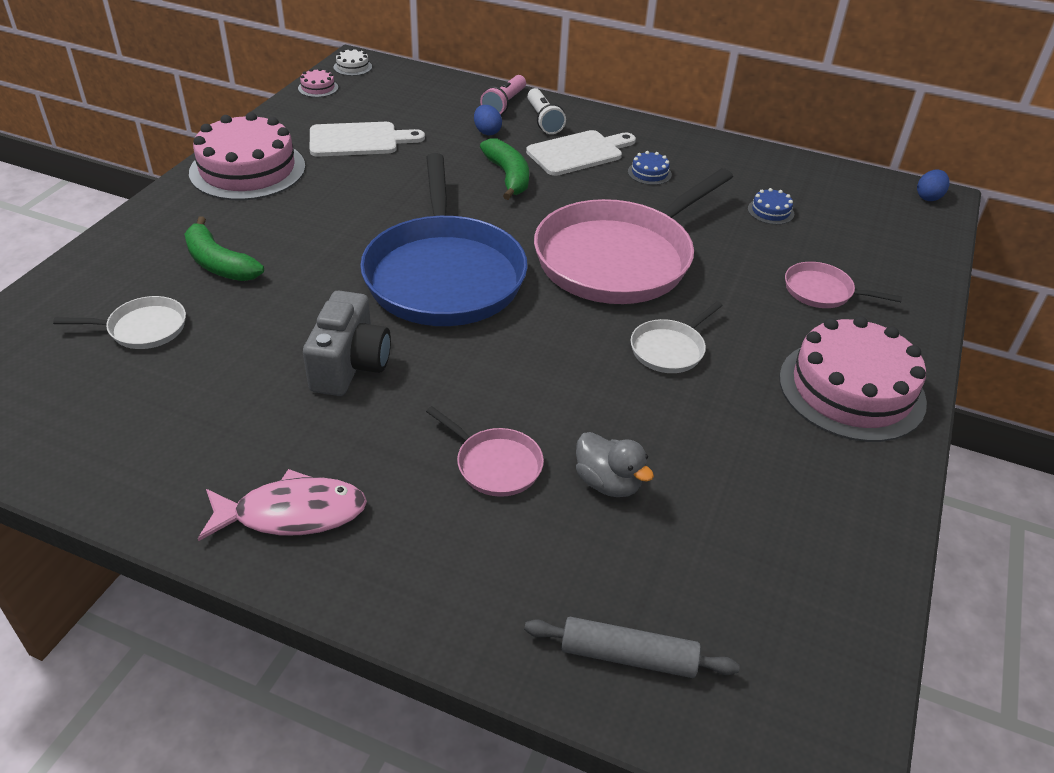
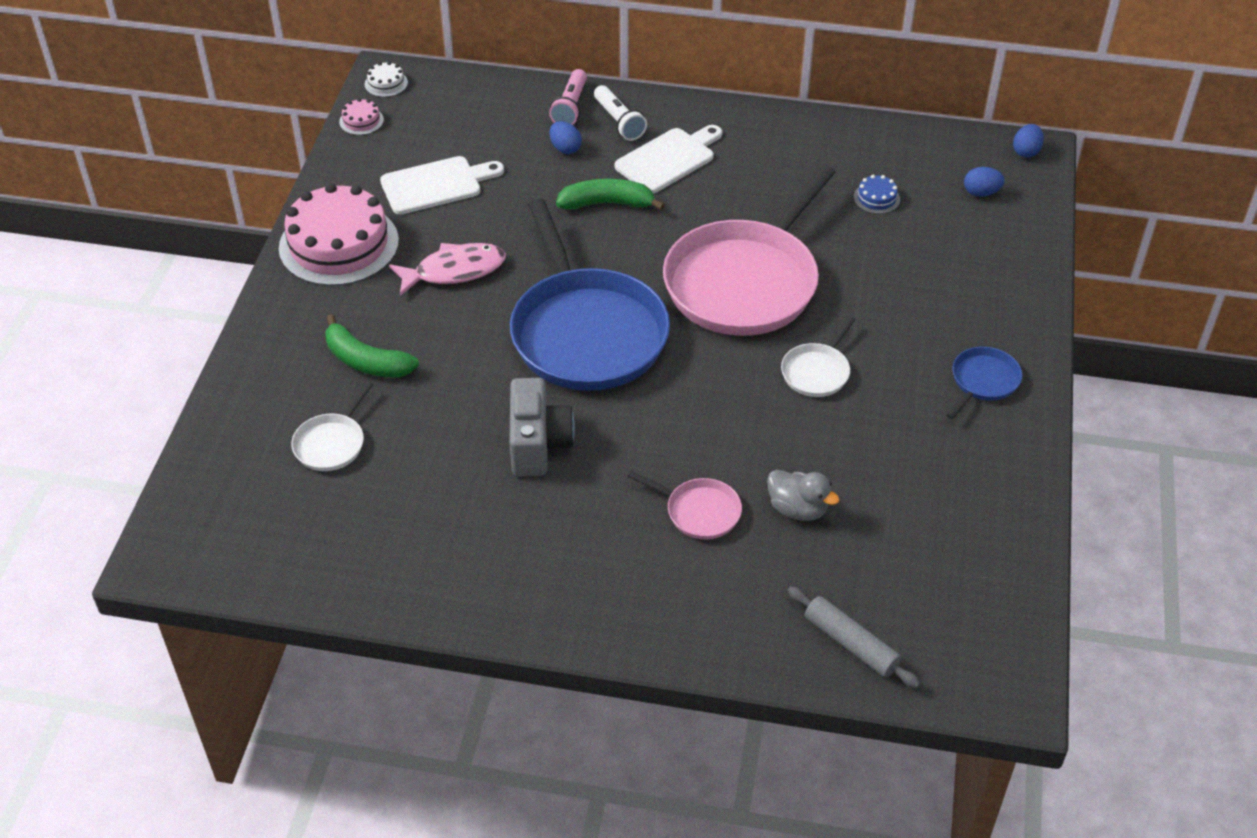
camera: 10 degrees left, 5 degrees up
(143, 328) = (331, 444): white pan -> white pan turned 135 degrees clockwise
(292, 513) = (548, 587): pink fish -> pink fish (454, 271)
(508, 176) = (607, 203): green banana -> green banana turned 60 degrees counterclockwise
(628, 656) = (851, 643): grey rolling pin -> grey rolling pin turned 45 degrees clockwise
(649, 173) = (747, 172): blue cake -> none
(821, 291) = (941, 283): pink pan -> none
(851, 389) = (983, 381): pink cake -> blue pan
(877, 223) = (981, 193): none -> blue egg

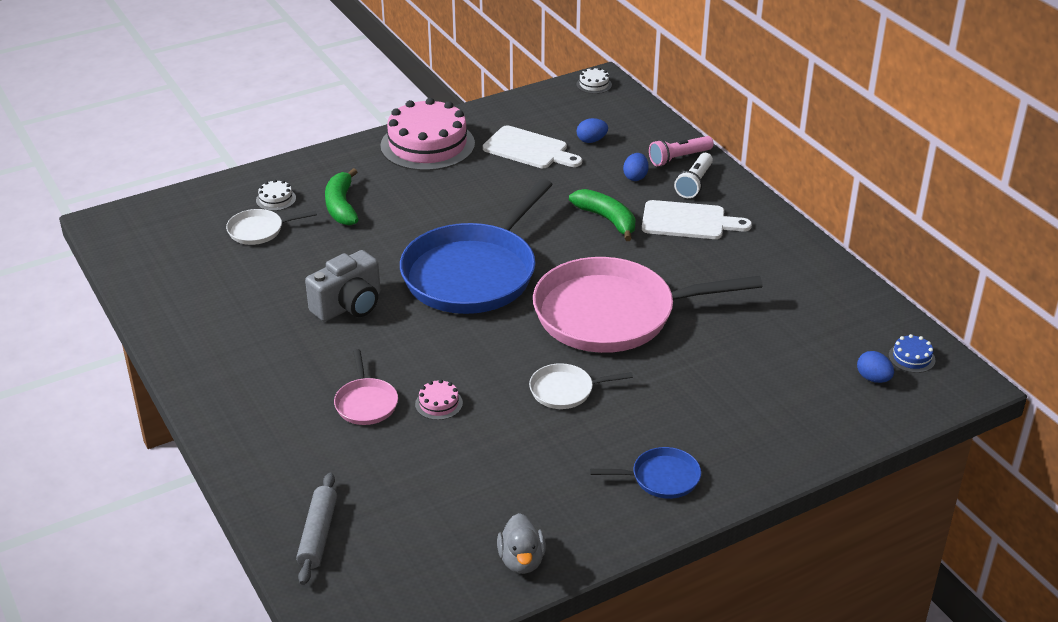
camera: 50 degrees right, 10 degrees down
(291, 402) = (276, 199): none -> white cake
(361, 121) = (547, 94): pink cake -> pink cake (439, 403)
(454, 271) = (461, 196): pink fish -> none
(797, 509) = (419, 447): grey duck -> grey duck (521, 560)
(876, 198) = (788, 330): blue cake -> blue cake (911, 357)
(1026, 151) = (959, 379): blue egg -> blue egg (591, 140)

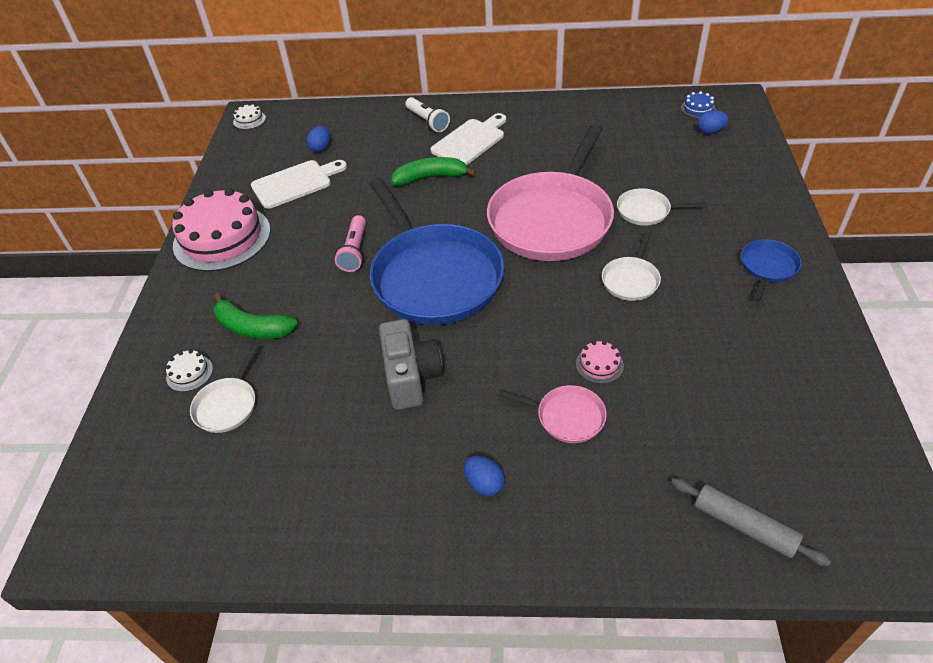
camera: 55 degrees left, 10 degrees up
(521, 560) = (836, 386): grey duck -> none
(635, 177) = (391, 144): blue egg -> blue egg (484, 484)
(679, 158) = (389, 117): pink flashlight -> pink flashlight (355, 251)
(680, 371) = (646, 211): none -> white pan

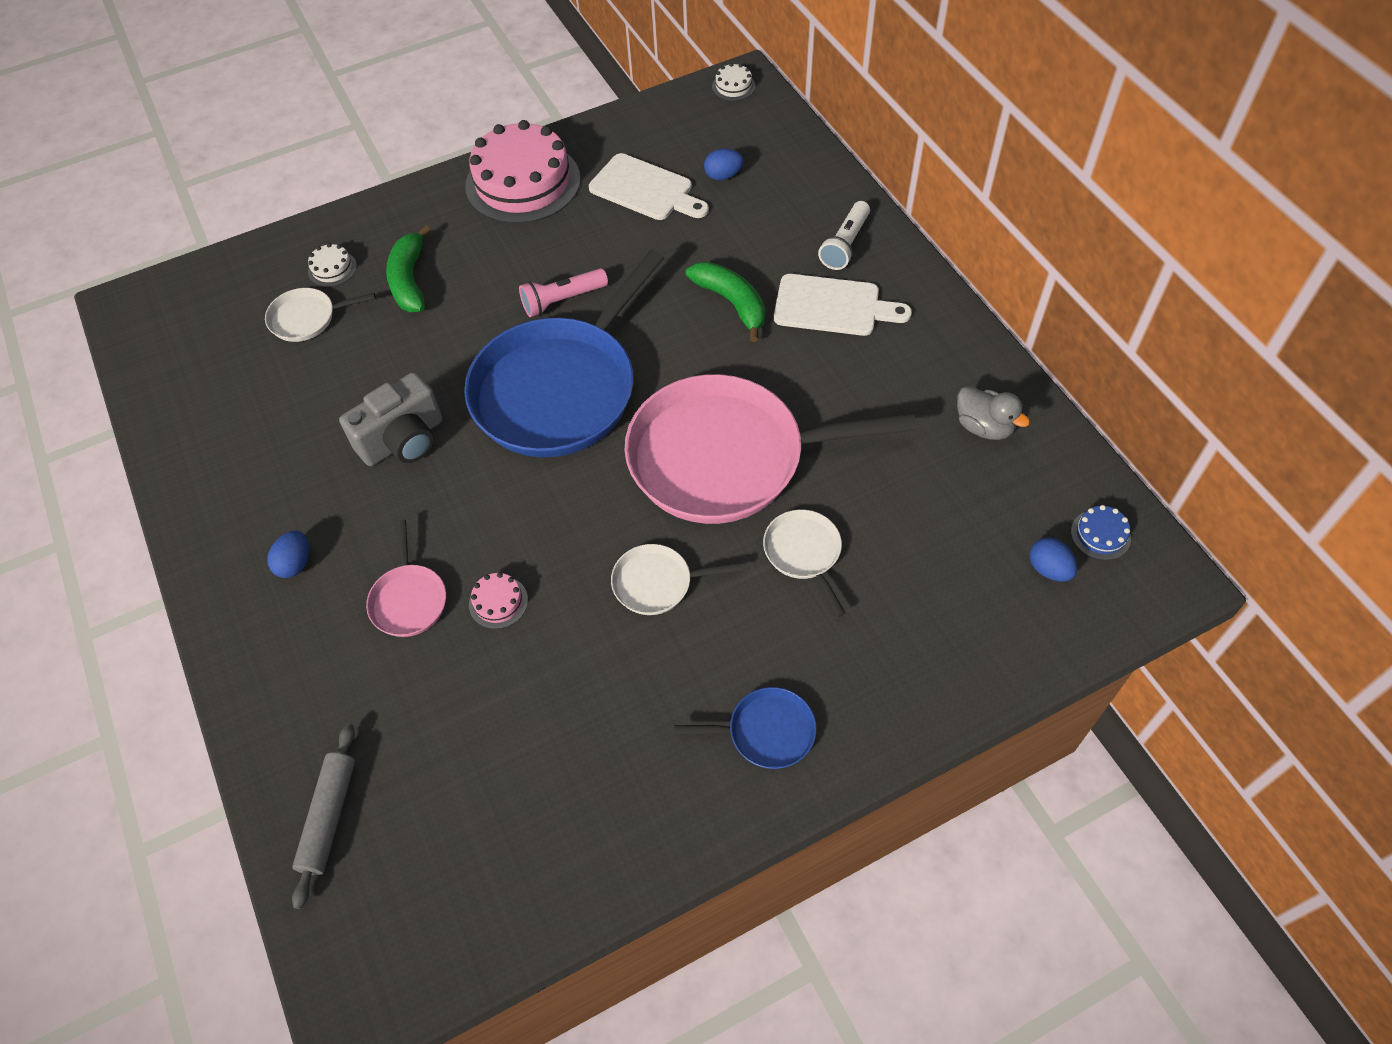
camera: 60 degrees right, 10 degrees up
(602, 119) = (984, 427): none -> grey duck

